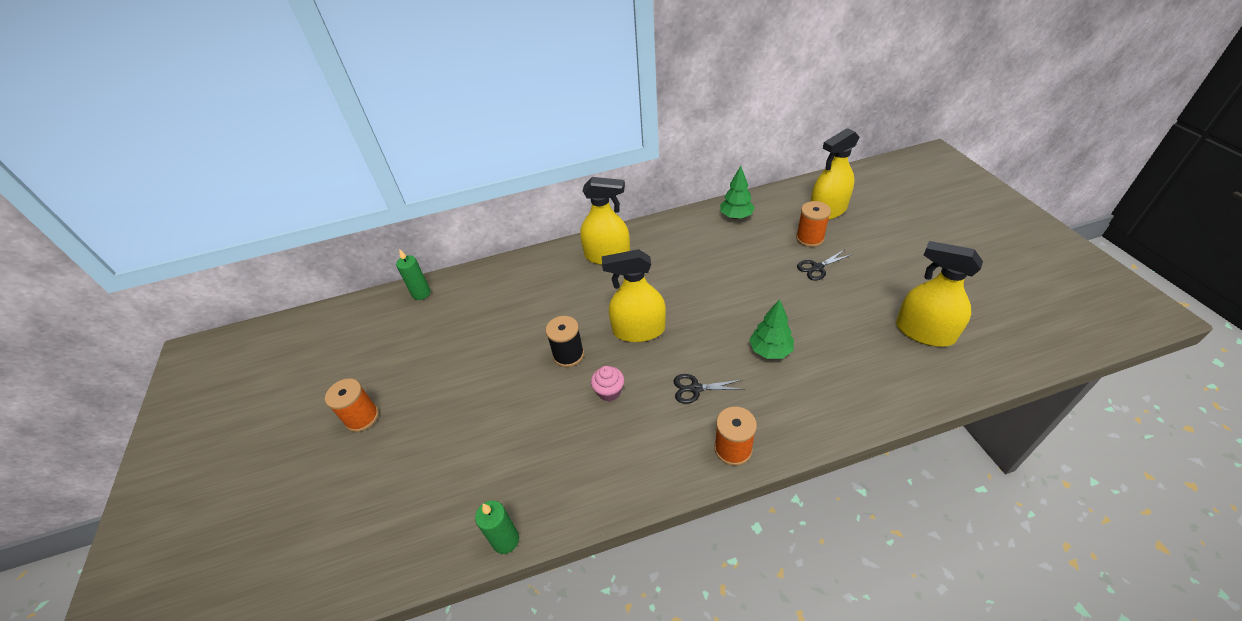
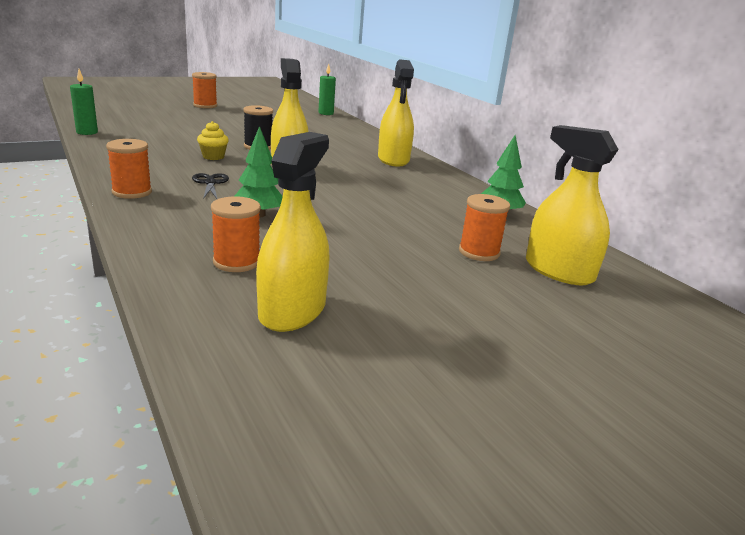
camera: 70 degrees right, 20 degrees down
(609, 392) = (213, 157): pink cupcake -> yellow cupcake
(817, 267) = (415, 251): black scissors -> none
(865, 361) = (236, 262): none -> orange spool

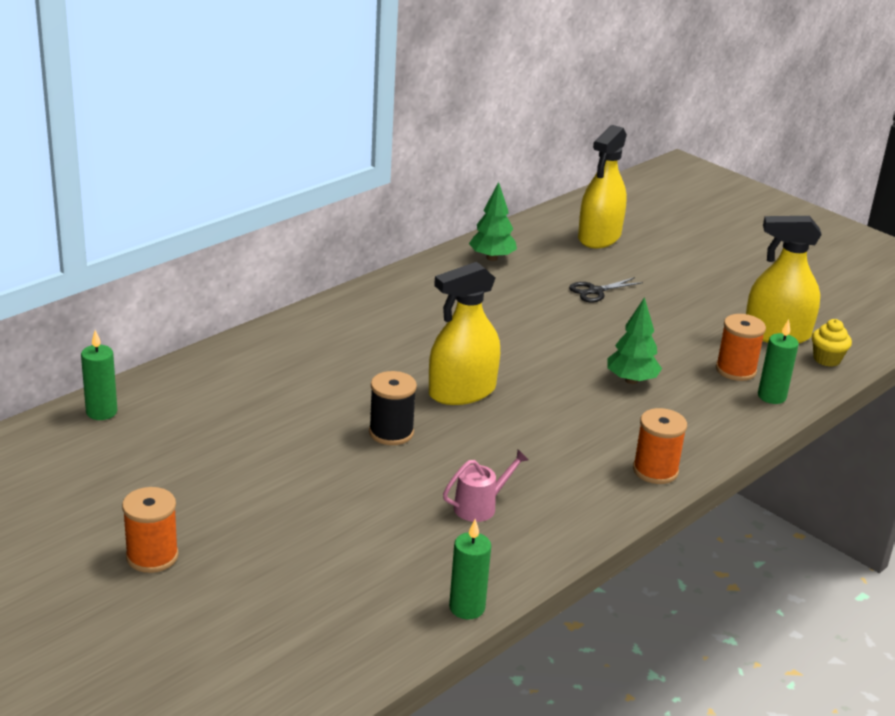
camera: 105 degrees left, 5 degrees up
(162, 148) = (480, 506): none -> pink watering can
(173, 265) = (771, 396): none -> green candle
(210, 183) = (575, 430): black scissors -> black scissors (595, 291)
(213, 157) = (475, 455): yellow cupcake -> yellow cupcake (827, 359)
(393, 159) = (353, 324): yellow spray bottle -> none
(479, 252) = (598, 268): orange spool -> none

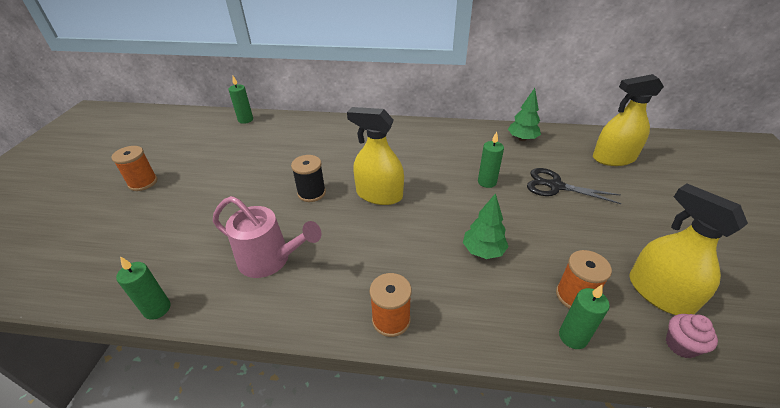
camera: 55 degrees right, 10 degrees up
(480, 506) = (270, 259): pink watering can -> pink watering can, size x1.76
(535, 321) = (487, 182): none -> green candle
(595, 291) = (555, 186): black scissors -> black scissors, size x1.51
(827, 359) = (681, 345): yellow cupcake -> pink cupcake

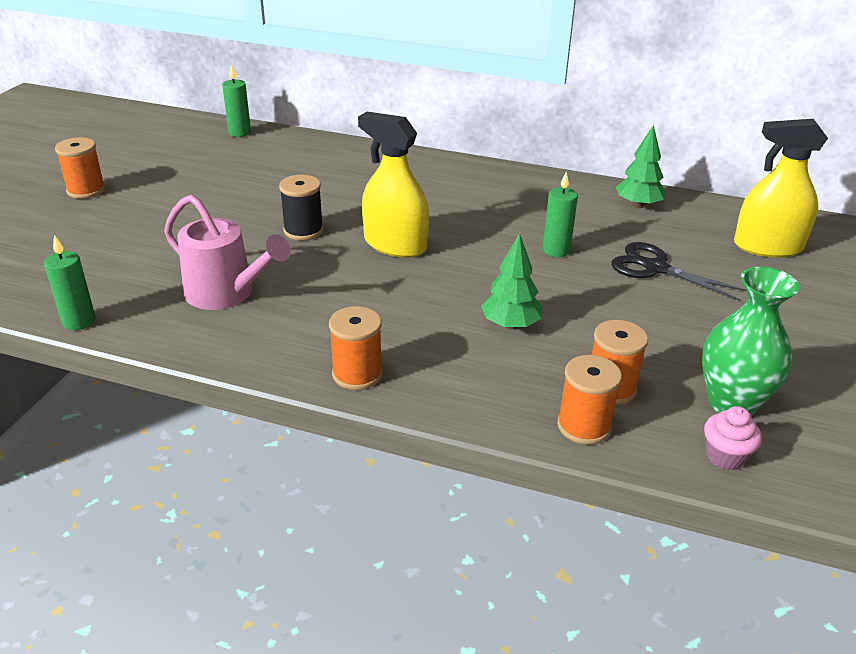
camera: 10 degrees right, 5 degrees down
(573, 337) = (584, 426): green candle -> orange spool
(659, 293) = (731, 403): yellow spray bottle -> green vase

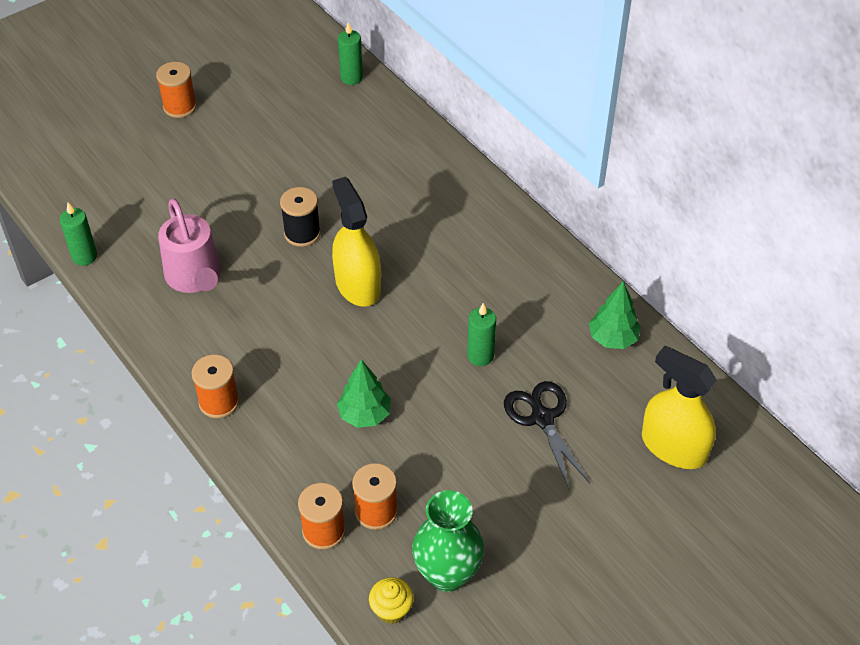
camera: 35 degrees right, 15 degrees up
(725, 456) = (391, 610): pink cupcake -> yellow cupcake

